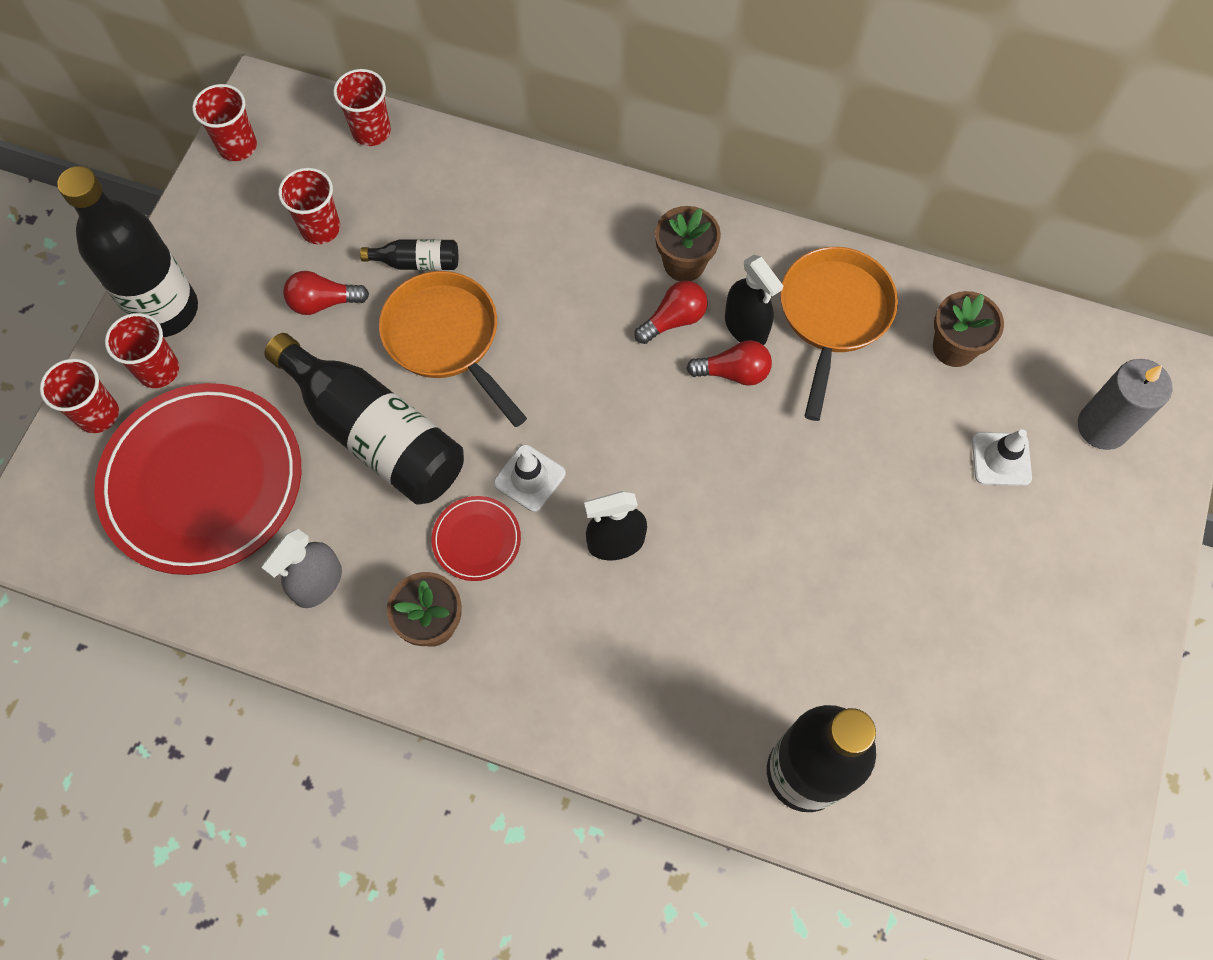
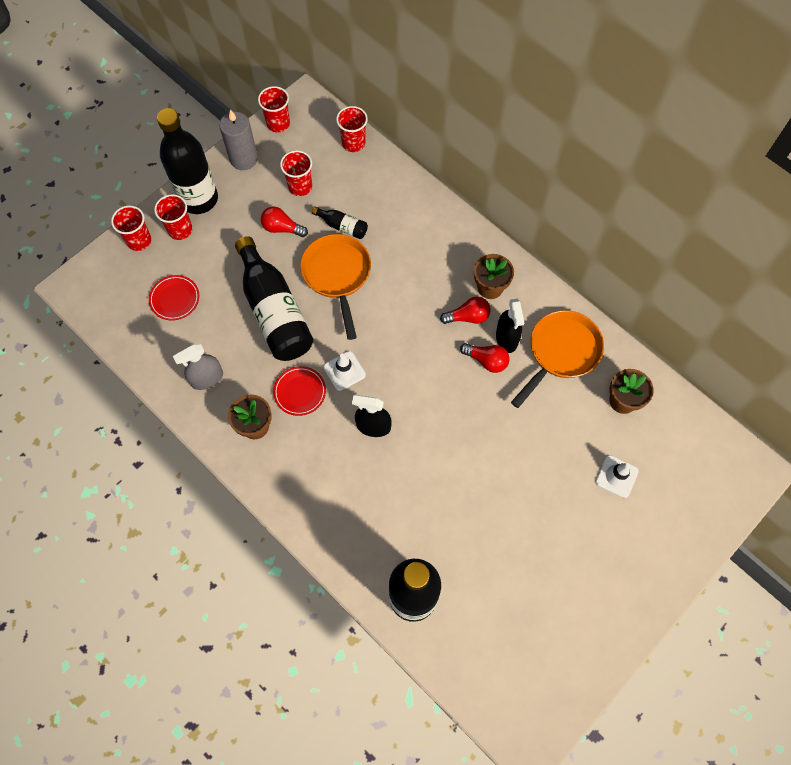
camera: 25 degrees right, 0 degrees up
(203, 481) = (174, 299): red plate -> red plate, size x0.43
(1102, 426) = (688, 484): grey candle -> grey candle (244, 159)

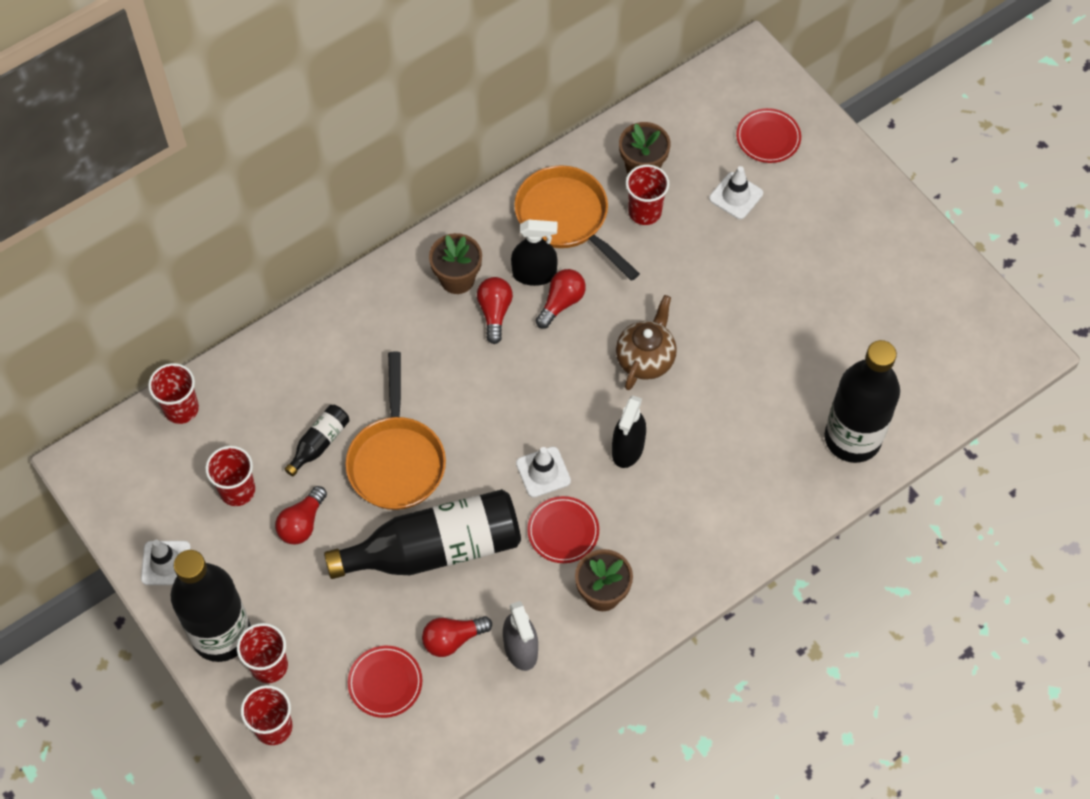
camera: 80 degrees left, 5 degrees down
(209, 334) = (453, 639): none -> red light bulb
(244, 159) = (166, 563): grey candle -> white traffic cone
(278, 123) = (115, 507): red cup -> red cup (644, 212)
(337, 275) = (396, 461): orange pan -> orange pan turned 90 degrees counterclockwise
(451, 428) = (645, 359): none -> brown teapot
(681, 495) = (768, 138): none -> red plate

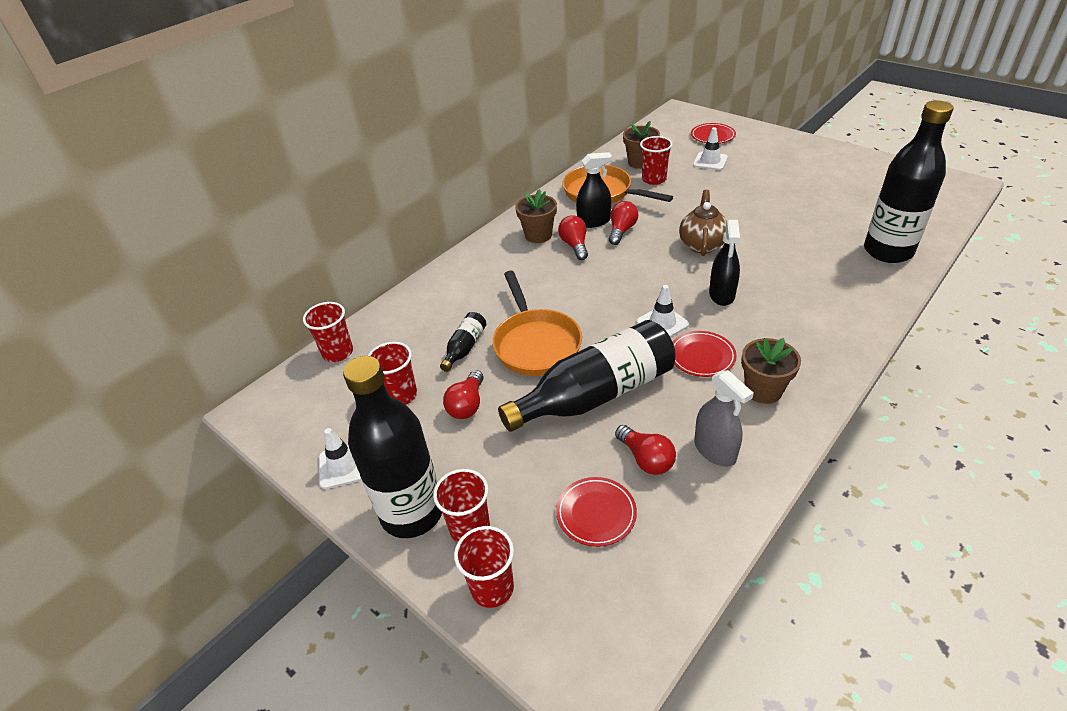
camera: 10 degrees left, 20 degrees down
(453, 639) = (646, 459): red light bulb -> red light bulb turned 90 degrees counterclockwise

